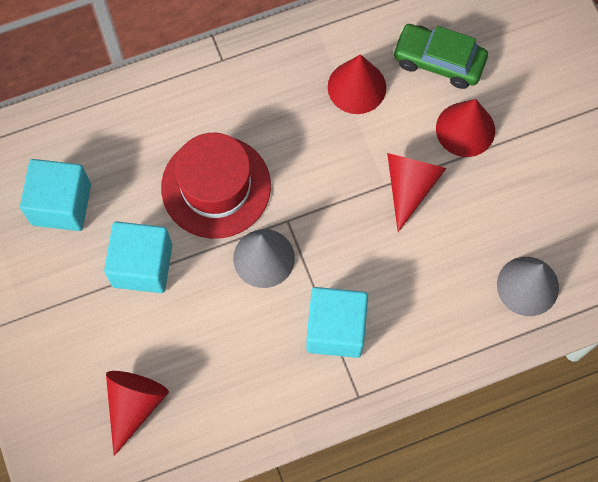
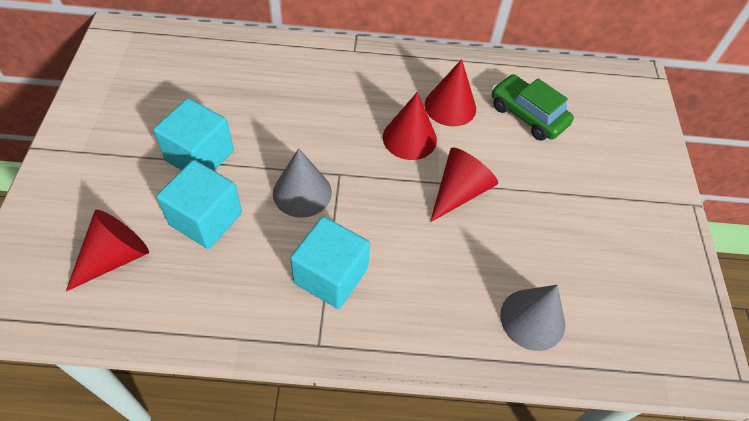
camera: 20 degrees right, 15 degrees down
(61, 204) = (169, 90): turquoise cube -> turquoise cube (206, 219)
(216, 187) = (296, 127): red hat -> none
(465, 129) = (529, 170): red cone -> red cone (409, 138)

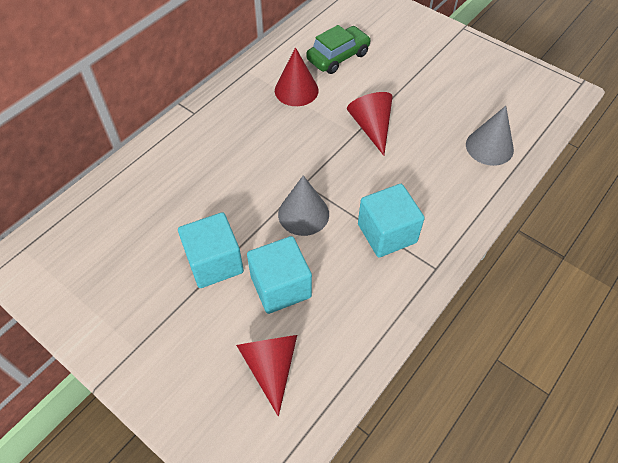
camera: 50 degrees left, 0 degrees up
(409, 138) = (305, 127): red cone -> none
(527, 115) = (338, 57): green car -> green car turned 150 degrees clockwise

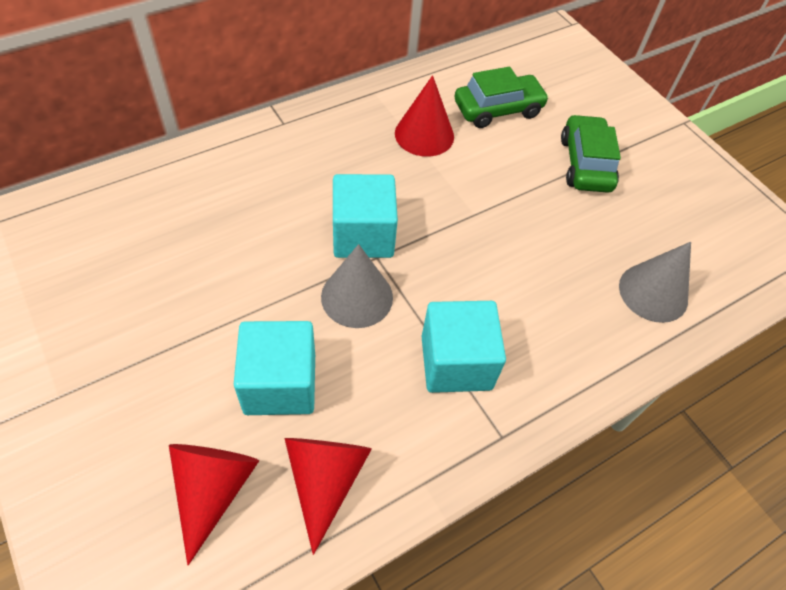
camera: 15 degrees right, 0 degrees up
(214, 262) = (212, 320): turquoise cube -> turquoise cube (363, 235)
(371, 127) = (500, 213): red cone -> red cone (325, 480)
(412, 76) = (585, 164): none -> green car

